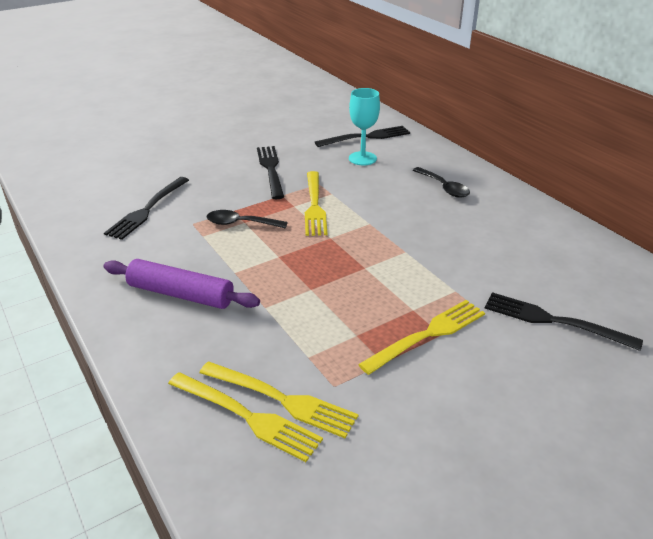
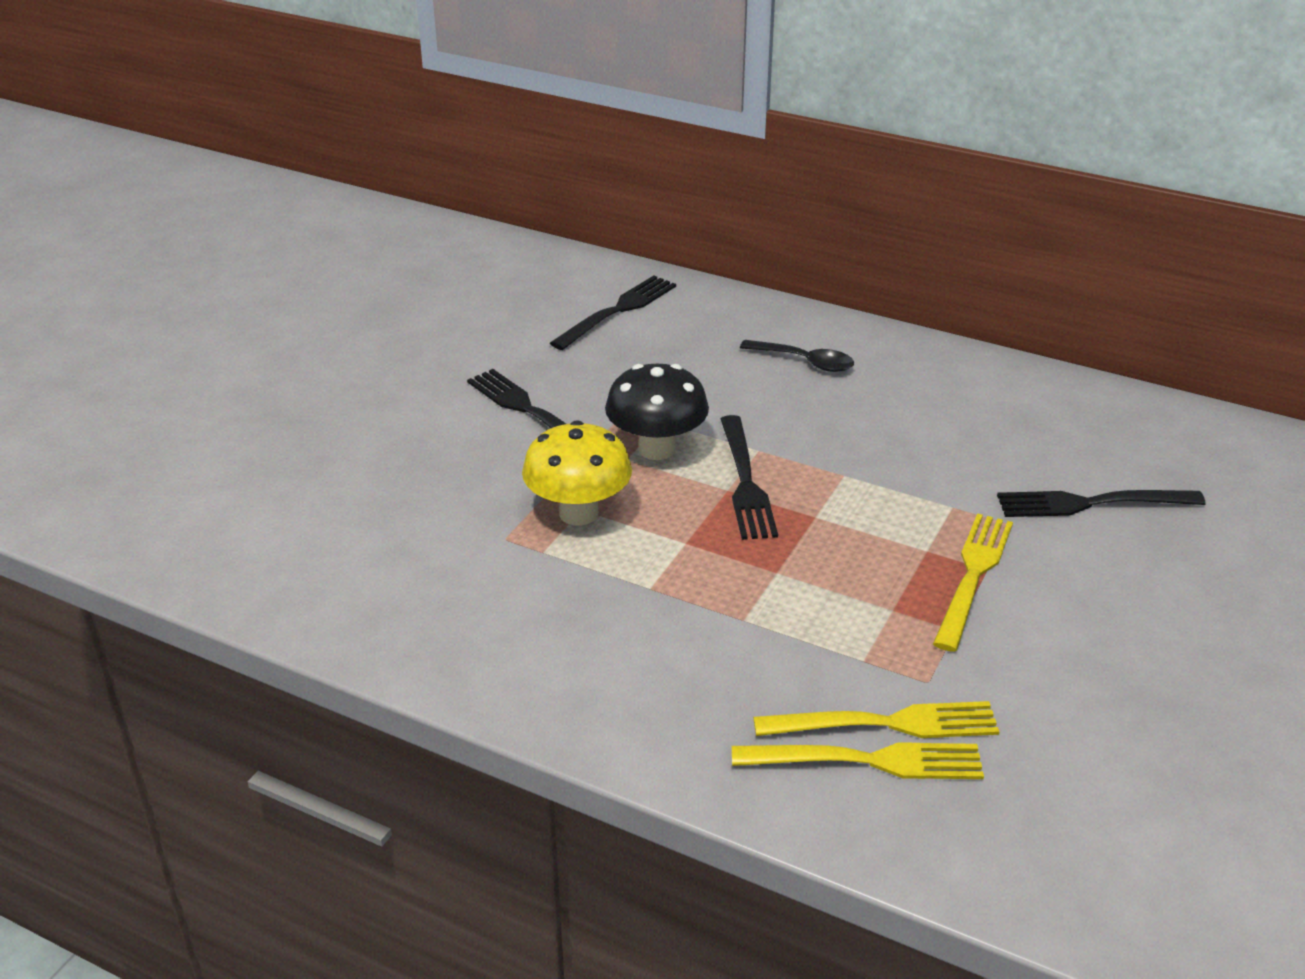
camera: 30 degrees left, 0 degrees up
(147, 210) = (407, 542): black fork -> black fork (746, 482)
(181, 294) = (610, 647): purple rolling pin -> none
(240, 223) = (578, 513): black spoon -> yellow mushroom
(314, 206) = (656, 449): yellow fork -> black mushroom
(362, 158) = (648, 350): turquoise goblet -> none

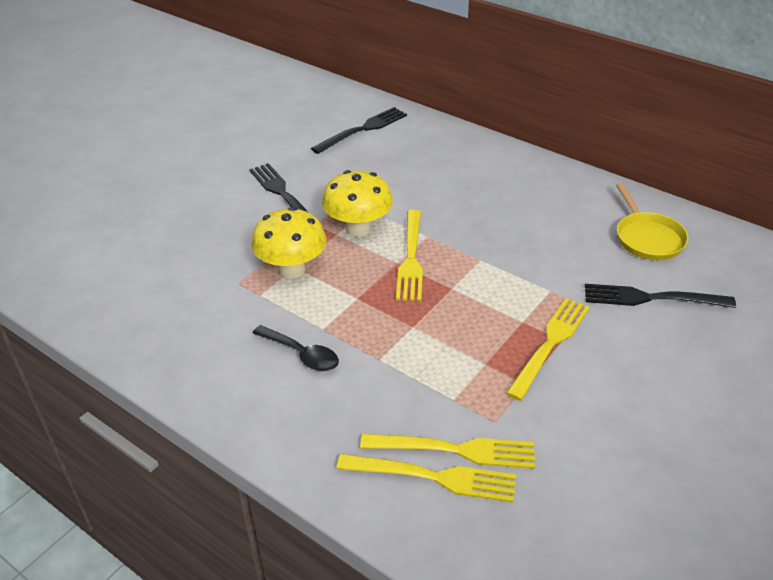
camera: 10 degrees right, 5 degrees up
(656, 449) = (358, 229): black mushroom -> yellow mushroom
(746, 482) = (411, 258): black fork -> yellow fork
(805, 362) = (477, 175): black spoon -> black spoon (302, 354)
(1064, 426) = (647, 238): none -> yellow pan

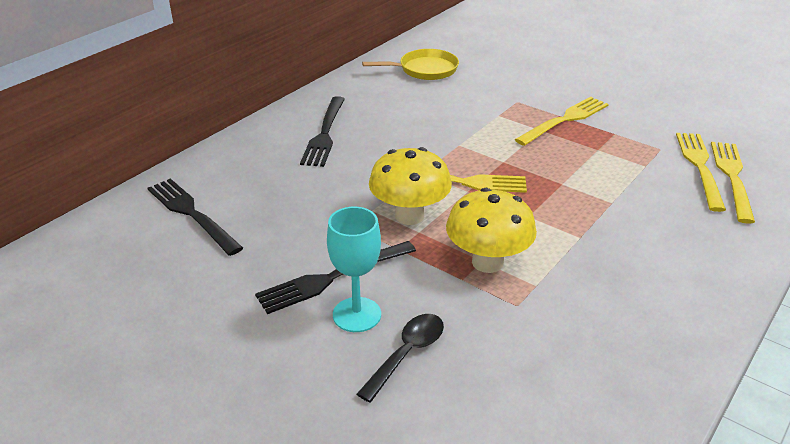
camera: 90 degrees left, 5 degrees down
(242, 206) = (357, 314): none -> turquoise goblet
(302, 354) = (622, 249): black spoon -> black spoon (407, 354)
(550, 343) = (565, 120): yellow fork -> yellow fork turned 105 degrees clockwise
(651, 298) = (501, 76): black fork -> black fork (324, 134)

